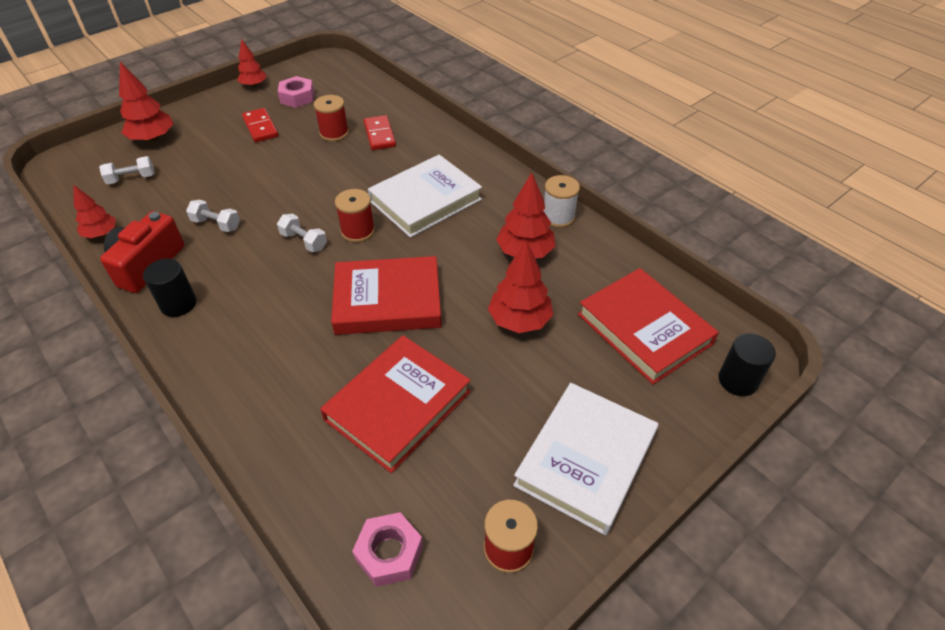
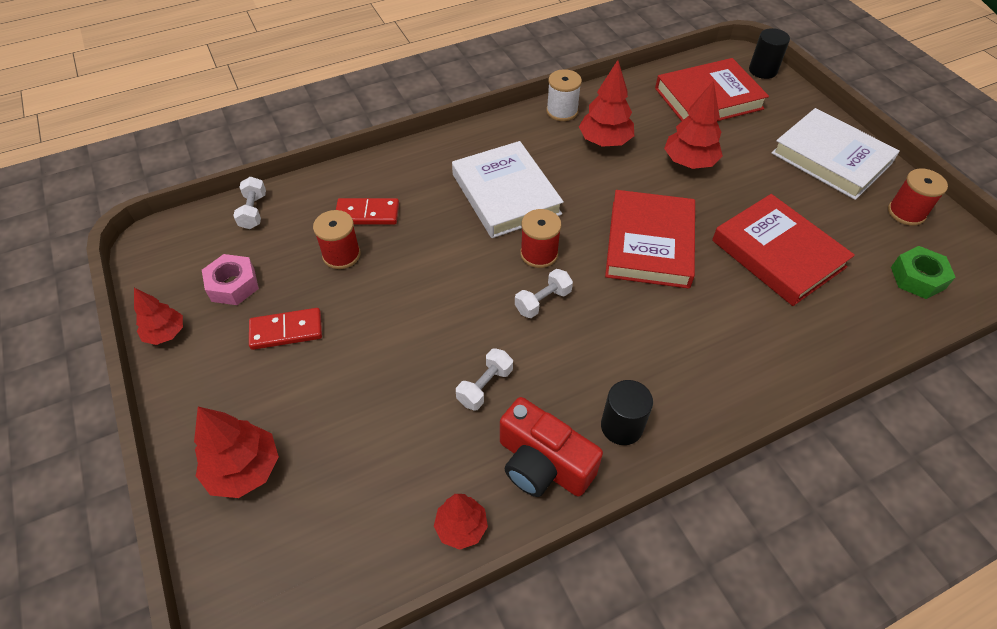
camera: 75 degrees left, 5 degrees up
(131, 179) = (341, 495): white dumbbell -> white dumbbell (253, 211)
(389, 553) = (917, 278): pink nut -> green nut

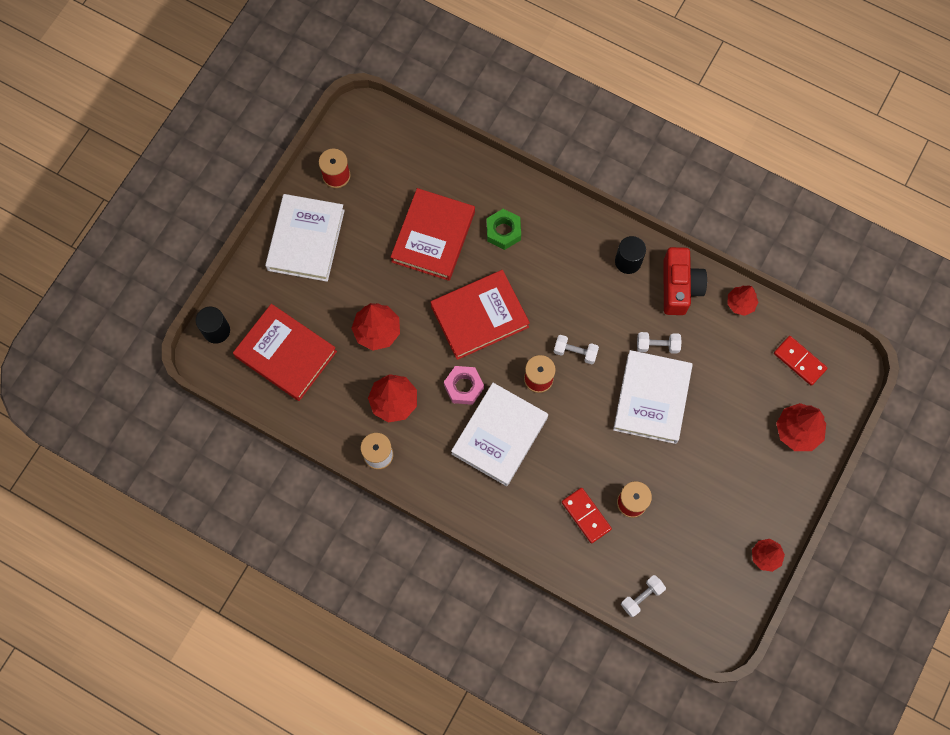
camera: 125 degrees left, 20 degrees up
(233, 285) = (705, 550): pink nut -> pink nut (464, 387)
(286, 331) = (709, 485): red domino -> red domino (799, 361)
(428, 339) = (652, 398): none -> white book
(917, 278) = (398, 152): green nut -> green nut (503, 232)

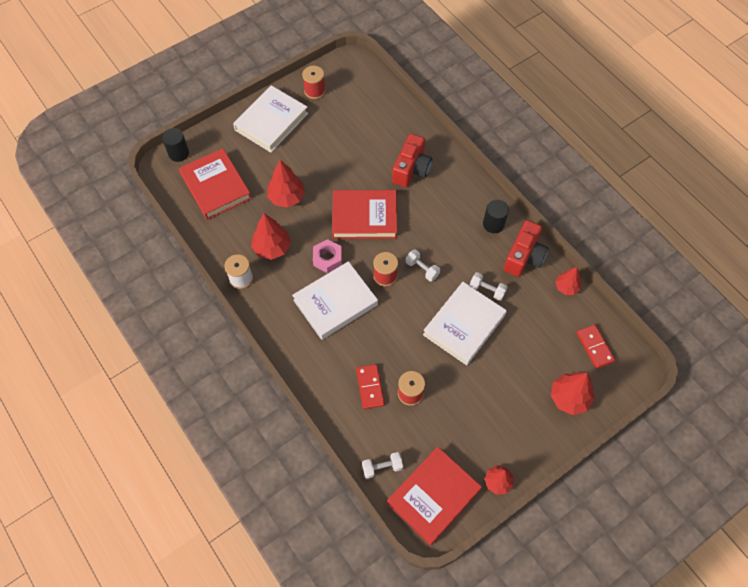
camera: 25 degrees right, 10 degrees down
(433, 237) = (360, 153): red book -> red book (433, 496)
(503, 232) = (411, 169): green nut -> red camera

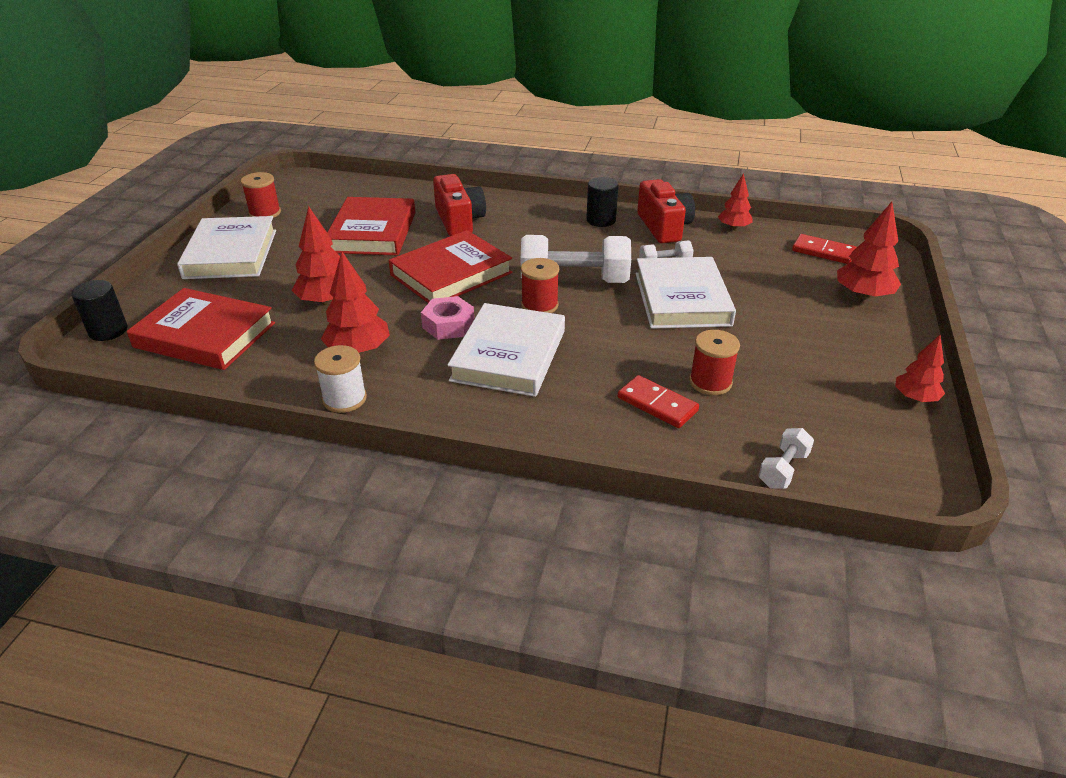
camera: 40 degrees left, 25 degrees down
(422, 269) = (574, 281): white dumbbell -> white dumbbell, size x2.07
(433, 496) = (878, 457): red book -> red book (373, 232)

